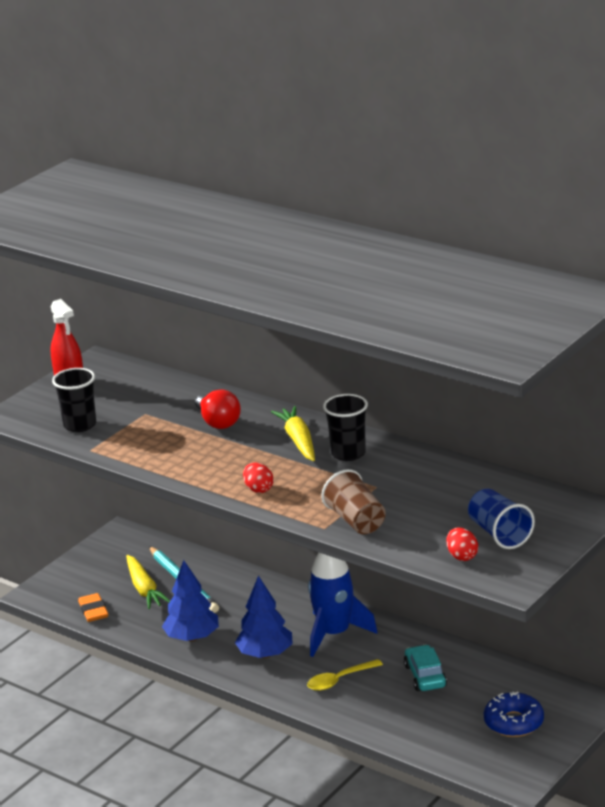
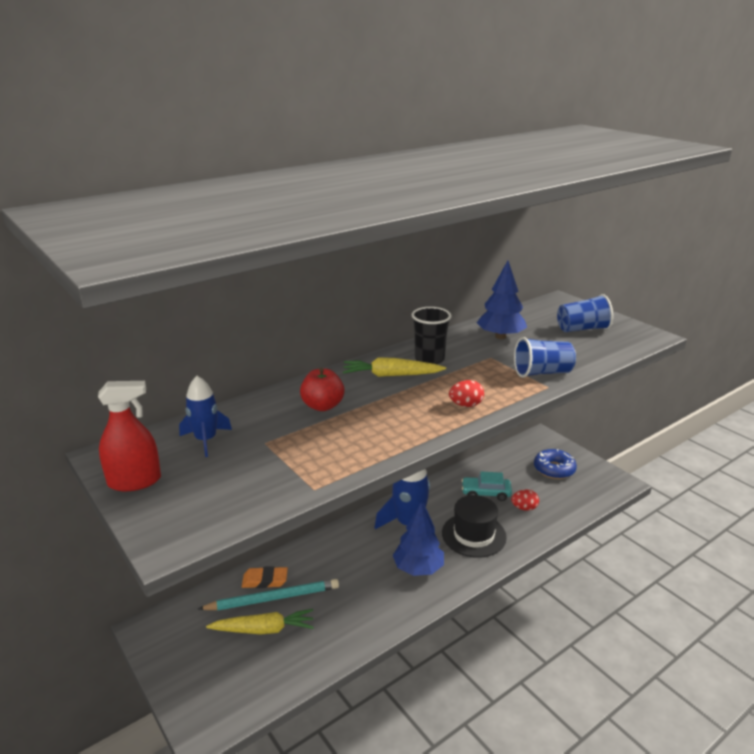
camera: 75 degrees left, 0 degrees up
(80, 425) = (249, 488): black cup -> none
(93, 611) = (275, 679): orange eraser -> orange eraser (265, 580)
(136, 389) = (206, 440): none -> blue rocket
(192, 637) = (367, 610): blue tree -> blue tree (500, 336)
(218, 422) = (322, 406): red light bulb -> red apple
(339, 680) = (473, 535): yellow spoon -> black hat
(356, 521) = (542, 373): brown cup -> blue cup
(462, 556) = (610, 345): red egg -> red egg (524, 508)

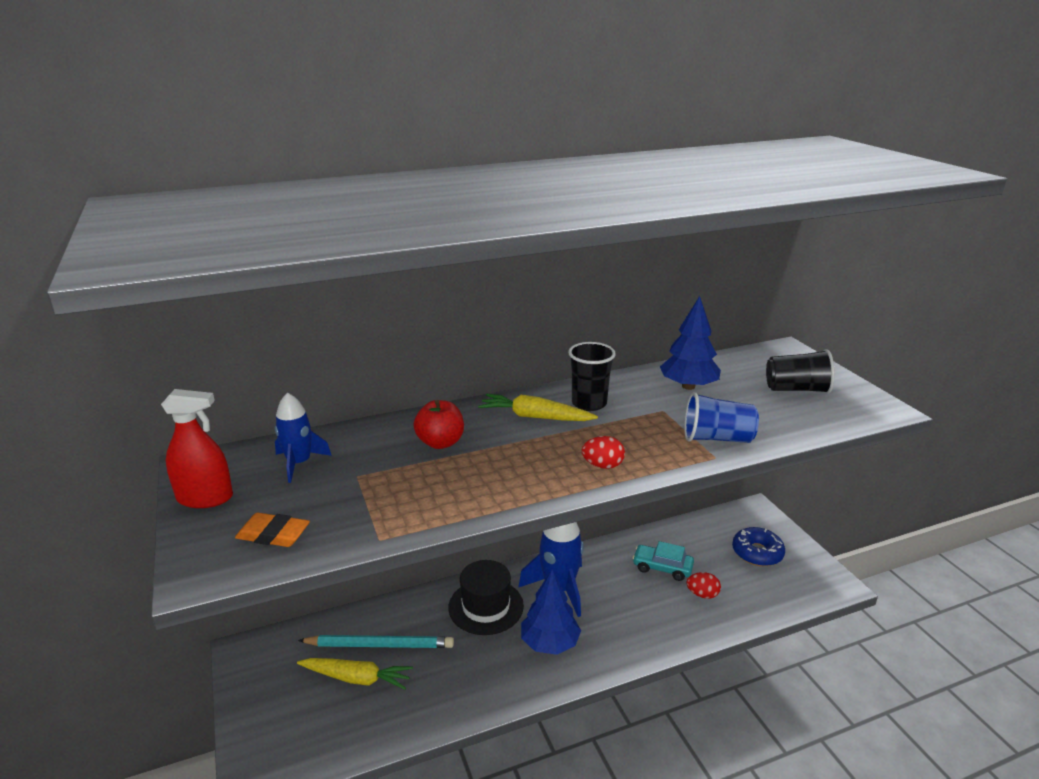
camera: 15 degrees right, 0 degrees up
(265, 580) = (379, 623): orange eraser -> orange eraser (273, 534)
(473, 535) = (629, 616): black hat -> black hat (486, 606)
(582, 329) = (796, 389): blue cup -> black cup

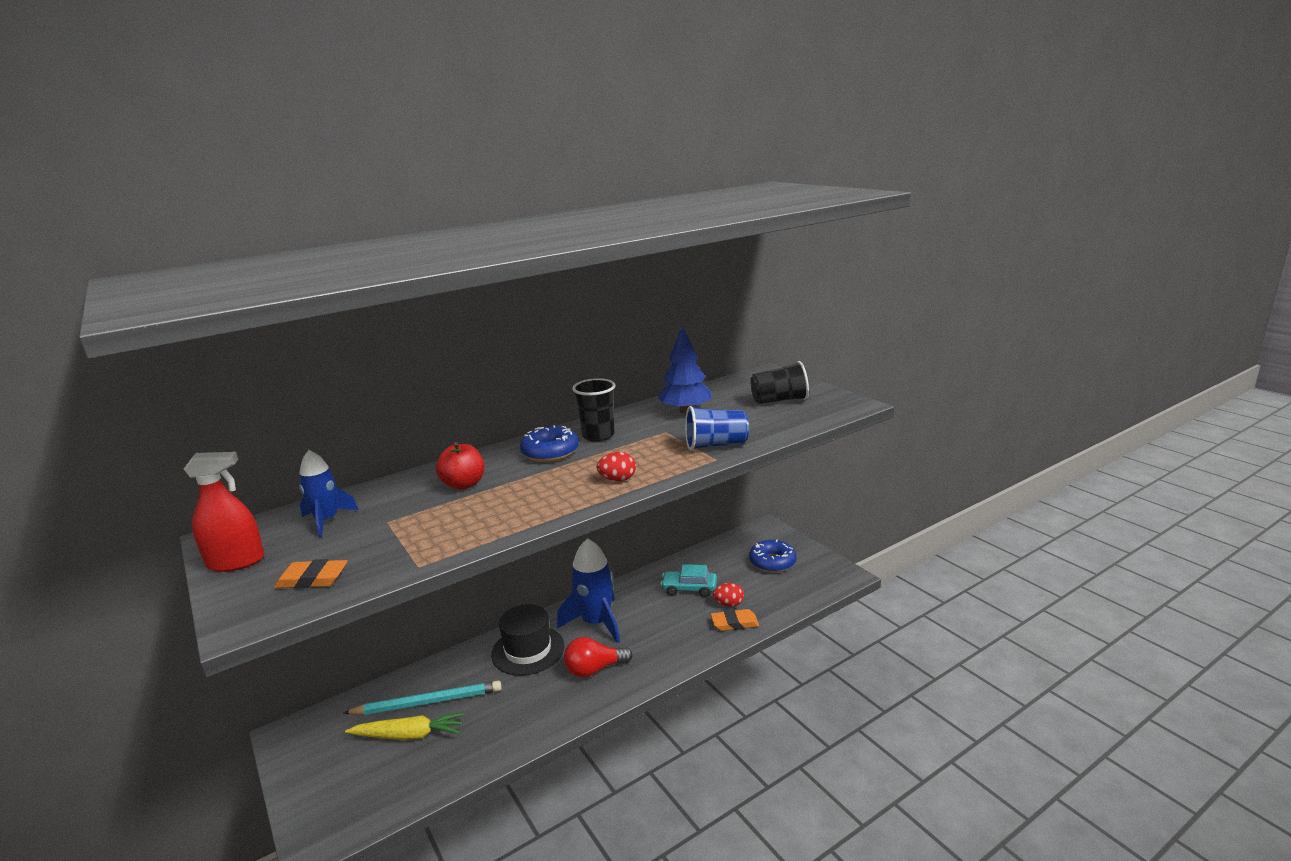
camera: 10 degrees left, 5 degrees down
(535, 417) = (550, 452): yellow carrot -> blue donut
(550, 643) = (594, 669): blue tree -> red light bulb
(705, 618) = (734, 623): none -> orange eraser

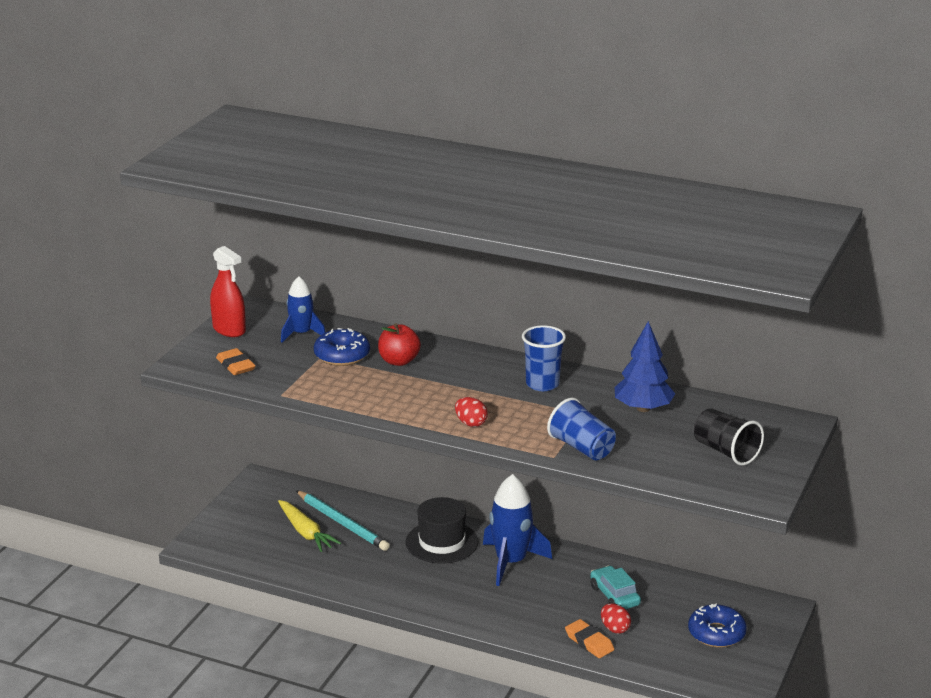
camera: 55 degrees right, 5 degrees up
(550, 452) = (487, 375): blue donut -> blue donut (342, 355)
(594, 669) = (451, 587): red light bulb -> none
(598, 435) = (542, 384): black cup -> blue cup

